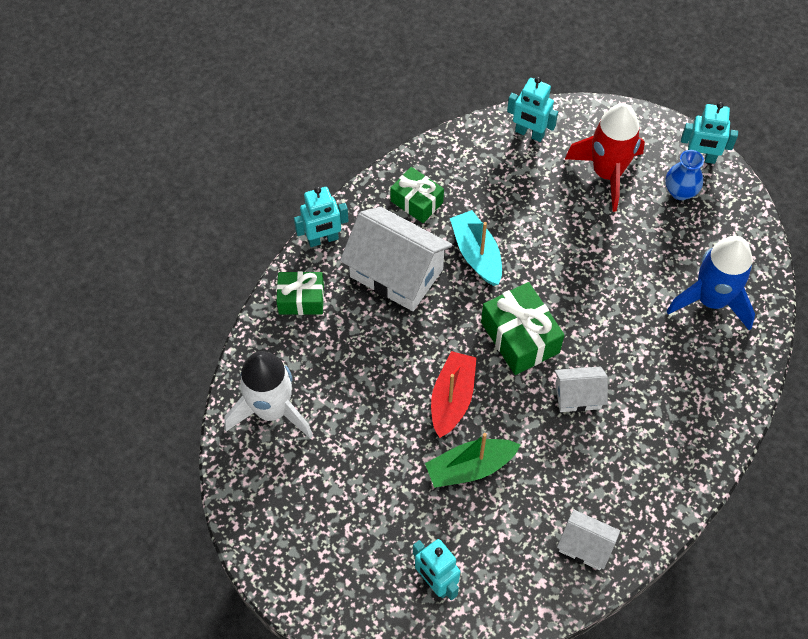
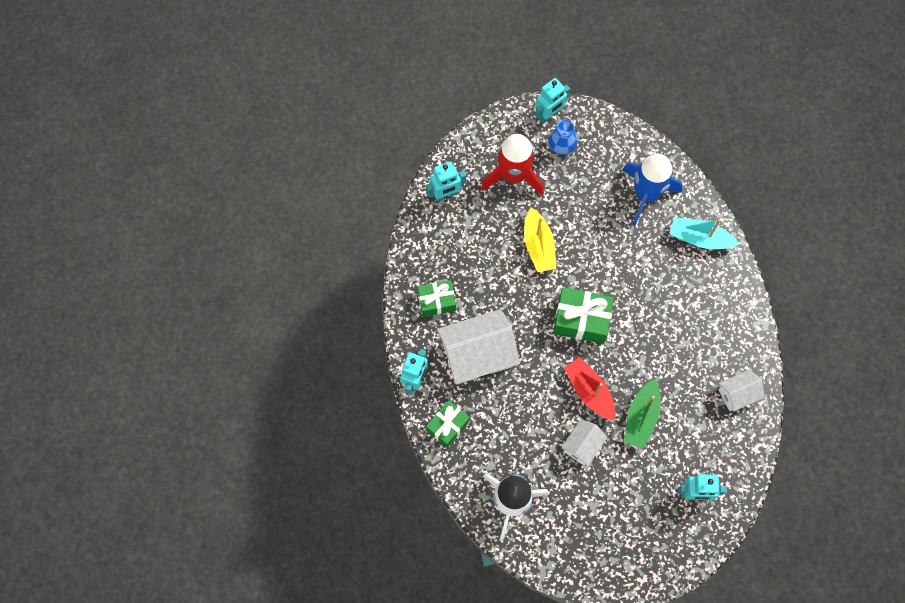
camera: 50 degrees left, 10 degrees up
(476, 254) = (504, 297): turquoise boat -> turquoise boat (700, 238)
(558, 245) = (538, 245): none -> yellow boat
(578, 396) = (645, 320): white house -> white house (582, 445)

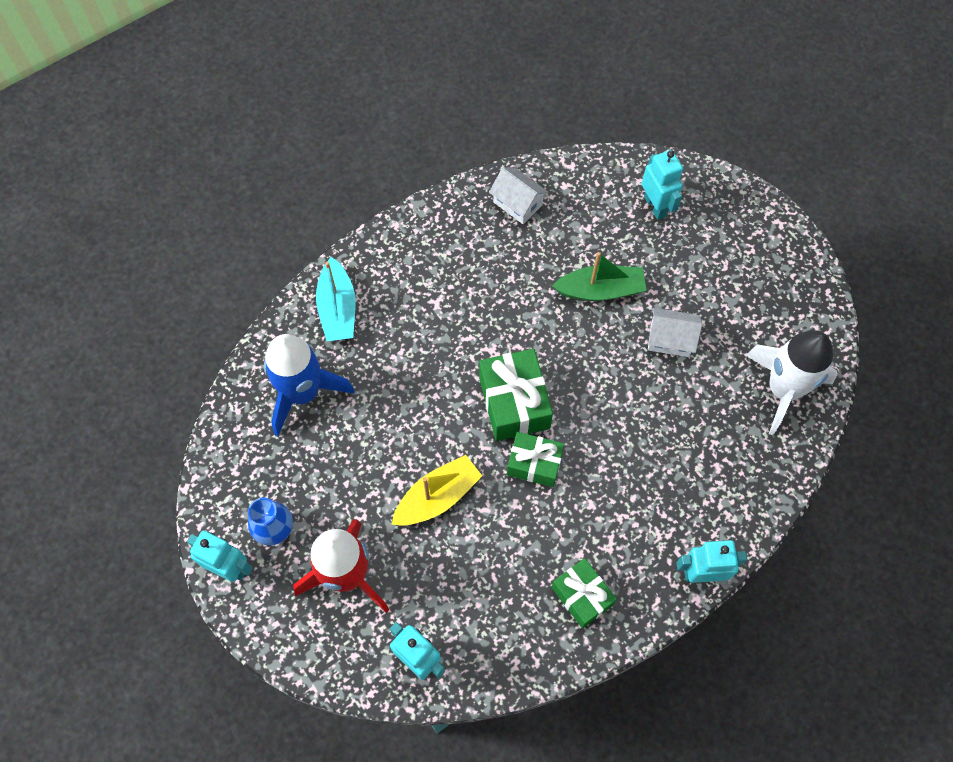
camera: 115 degrees left, 5 degrees down
(448, 426) = (737, 503): green gift -> green gift (534, 464)
(477, 354) = (626, 509): white house -> none
(589, 391) = (600, 357): red boat -> none

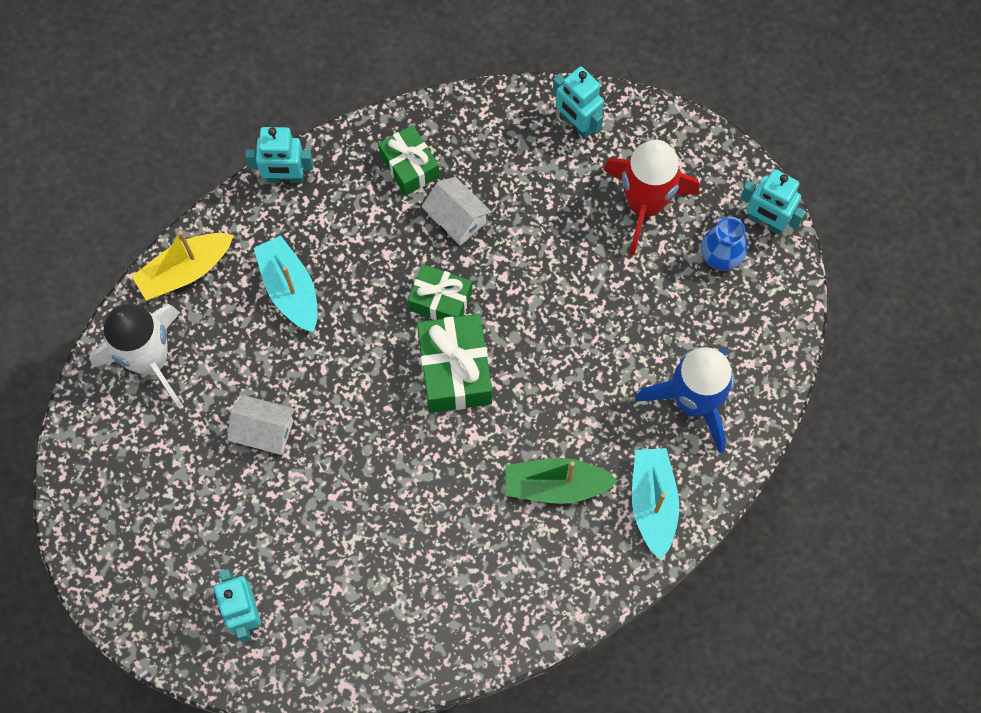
camera: 175 degrees left, 5 degrees up
(437, 497) = (548, 274): yellow boat -> yellow boat (185, 271)
(517, 203) = (420, 633): white house -> white house (456, 219)
(600, 290) = (335, 501): green boat -> green boat (556, 485)
(674, 463) = (290, 289): none -> turquoise boat

